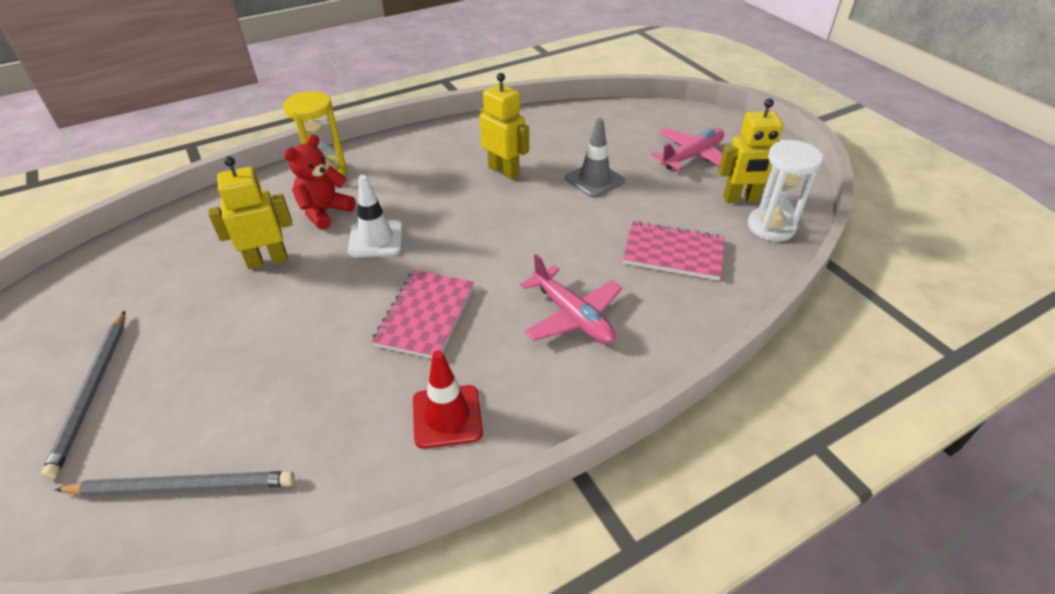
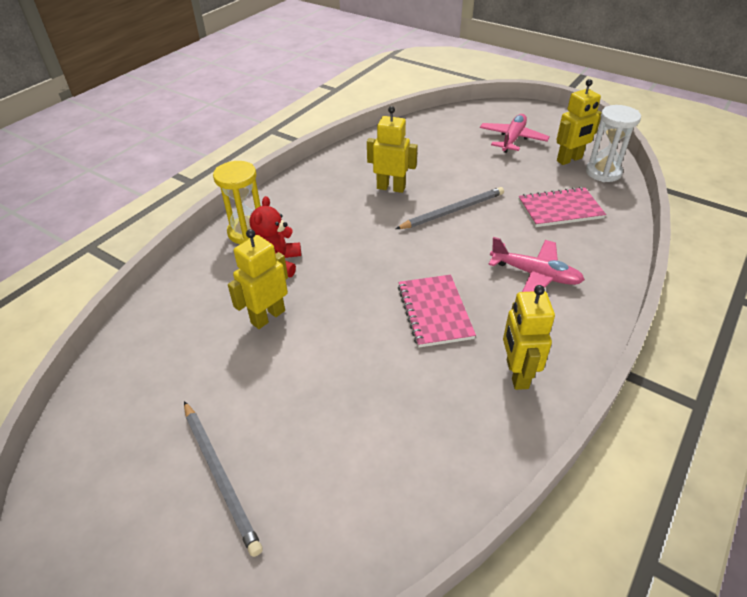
camera: 25 degrees left, 0 degrees up
(183, 487) = (374, 508): grey pencil -> grey pencil (453, 211)
(376, 239) = (341, 270): white traffic cone -> none
(447, 416) = (516, 374): red traffic cone -> yellow robot
(594, 180) = (462, 175): grey traffic cone -> none

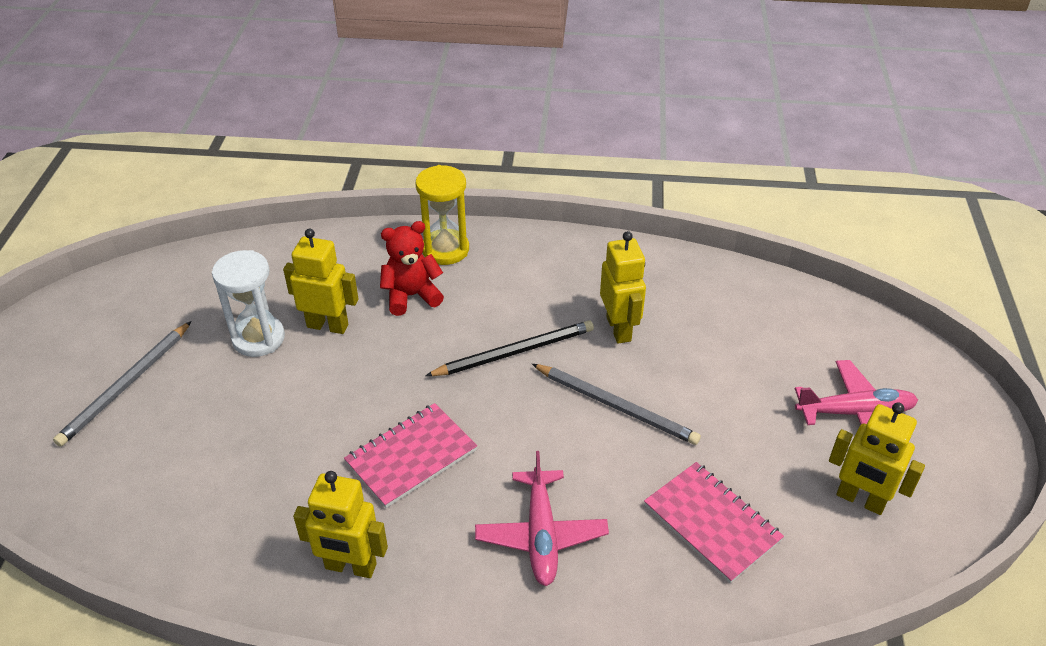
camera: 60 degrees right, 0 degrees up
(375, 234) = (514, 352): none -> black pencil
(516, 374) = (350, 567): yellow robot -> yellow robot turned 135 degrees counterclockwise
(603, 172) = (861, 554): white hourglass -> white hourglass (258, 338)

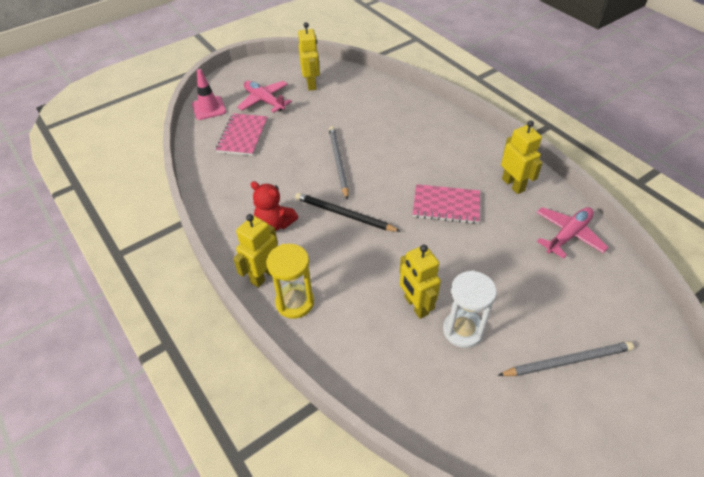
camera: 130 degrees left, 5 degrees up
(411, 296) = (351, 286): red teddy bear -> red teddy bear (274, 224)
(541, 535) = (428, 145): pink plane -> pink plane (568, 235)
(619, 329) = (286, 188): yellow robot -> yellow robot (263, 276)
(712, 523) = (366, 110): pink notebook -> pink notebook (243, 136)
(886, 344) = (209, 108): none -> pink traffic cone

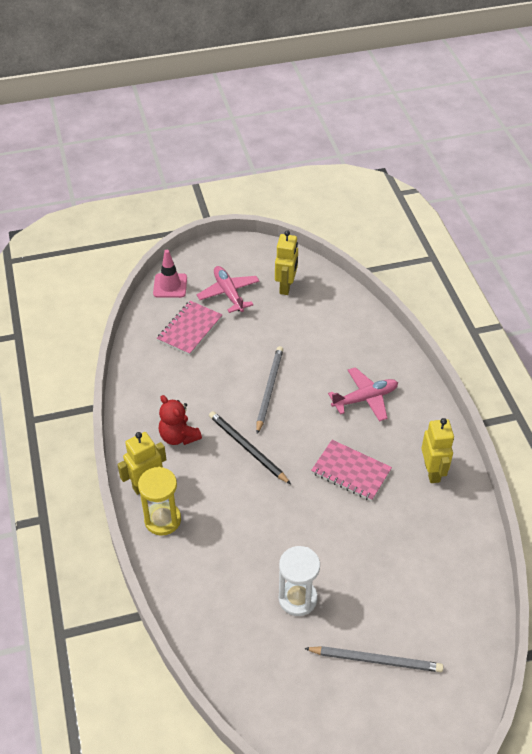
camera: 20 degrees right, 0 degrees up
(416, 306) = (268, 561): yellow robot -> none
(568, 235) = (454, 543): pink plane -> pink plane (365, 398)

